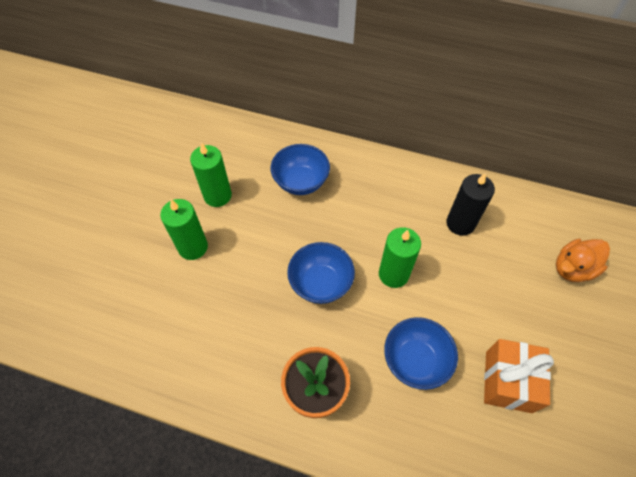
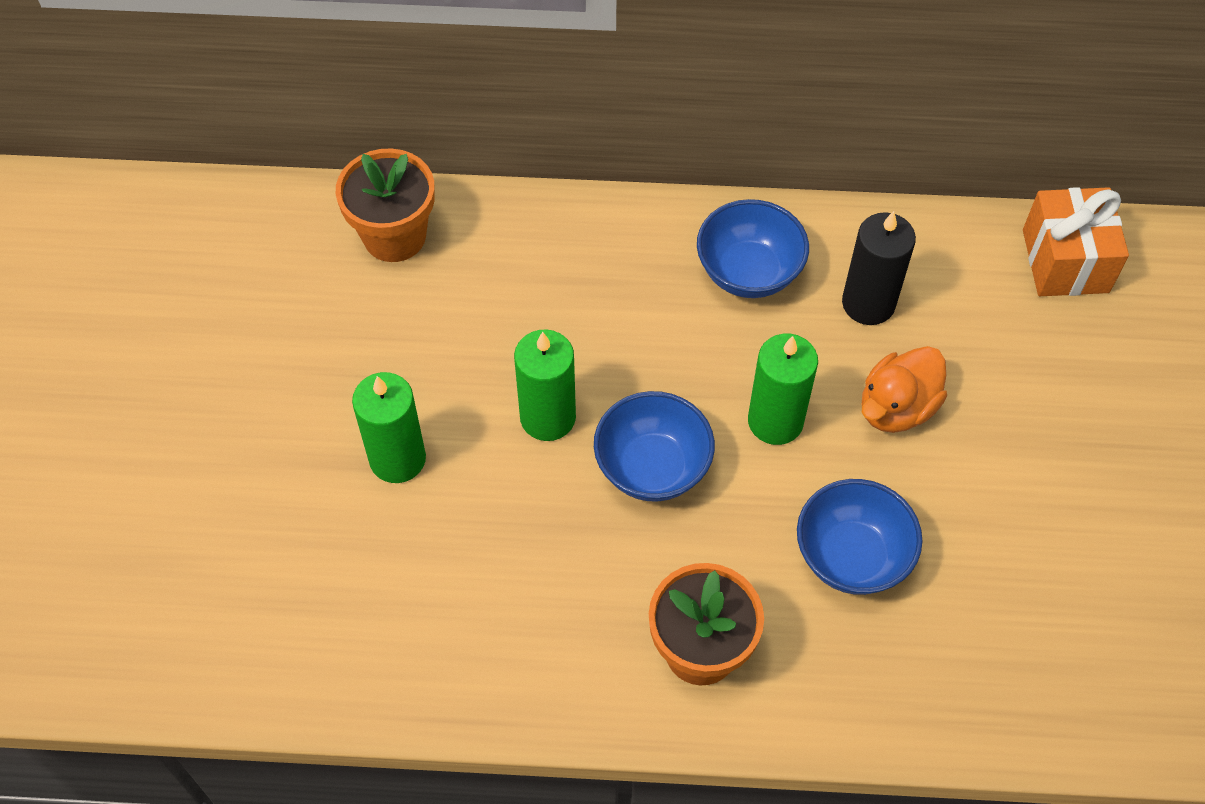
camera: 15 degrees left, 0 degrees up
(217, 195) = (408, 353): green candle -> green candle (548, 417)
(231, 138) = (394, 236): none -> orange flower pot
(301, 182) = (557, 292): blue bowl -> blue bowl (748, 272)
(508, 381) = (1010, 551): orange gift -> orange gift (1065, 261)
(572, 268) = (1076, 339): orange duck -> orange duck (896, 408)

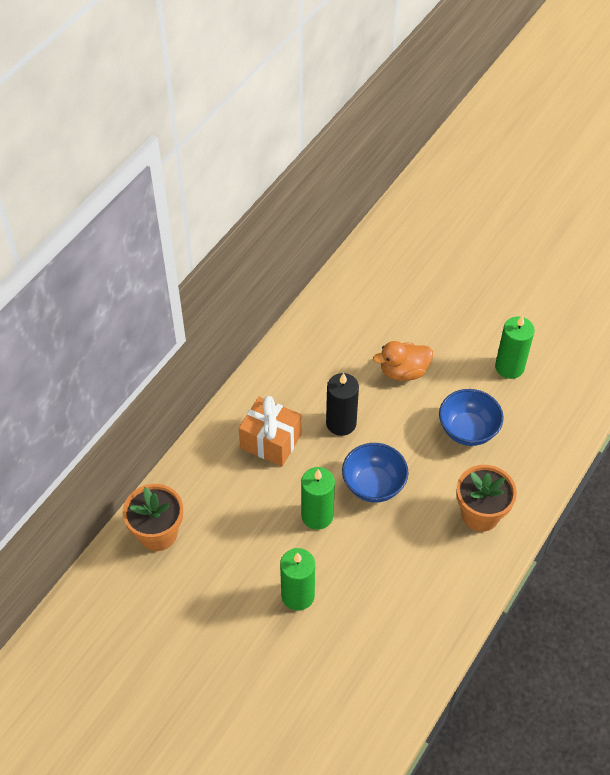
camera: 60 degrees left, 5 degrees down
(748, 272) = (291, 389): blue bowl -> none
(775, 421) = (380, 422): green candle -> green candle (509, 367)
(868, 303) = (341, 351): black candle -> black candle (341, 423)
(896, 408) = (403, 371): orange duck -> orange duck turned 90 degrees clockwise
(1065, 261) = (369, 267): orange gift -> orange gift (271, 441)

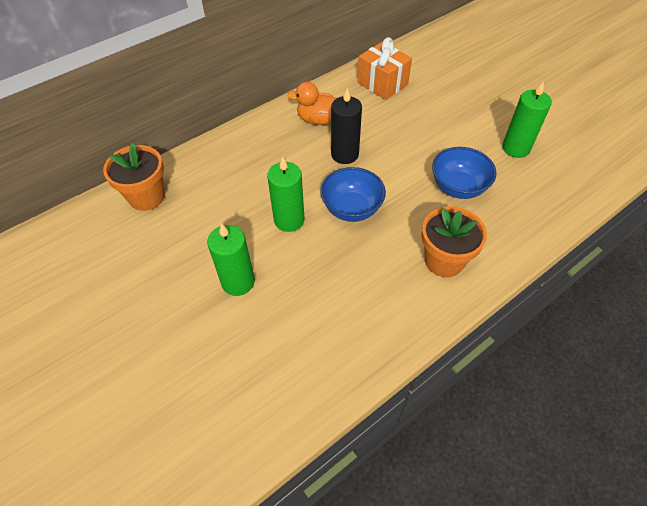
camera: 20 degrees right, 0 degrees up
(271, 441) = (278, 153): orange gift -> orange gift (382, 84)
(403, 371) = (416, 130): orange duck -> orange duck (319, 120)

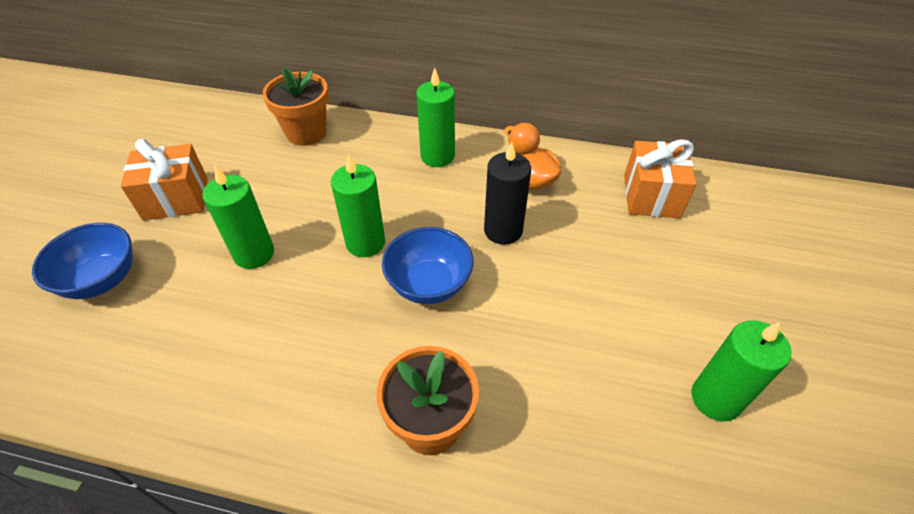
camera: 50 degrees right, 5 degrees down
(128, 305) = (176, 199): none -> orange gift
(252, 145) = (437, 156): none -> green candle
(458, 187) = (568, 370): blue bowl -> blue bowl (102, 280)

